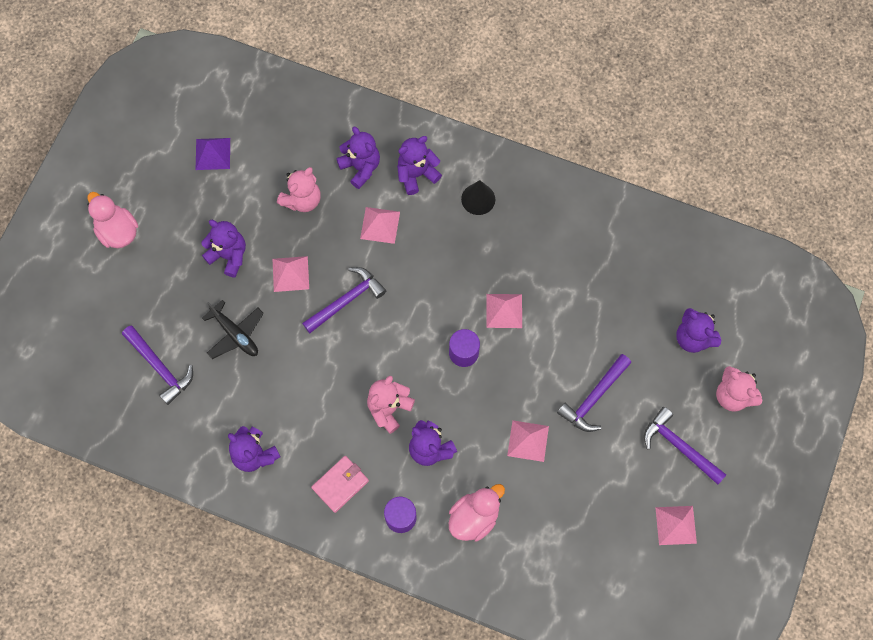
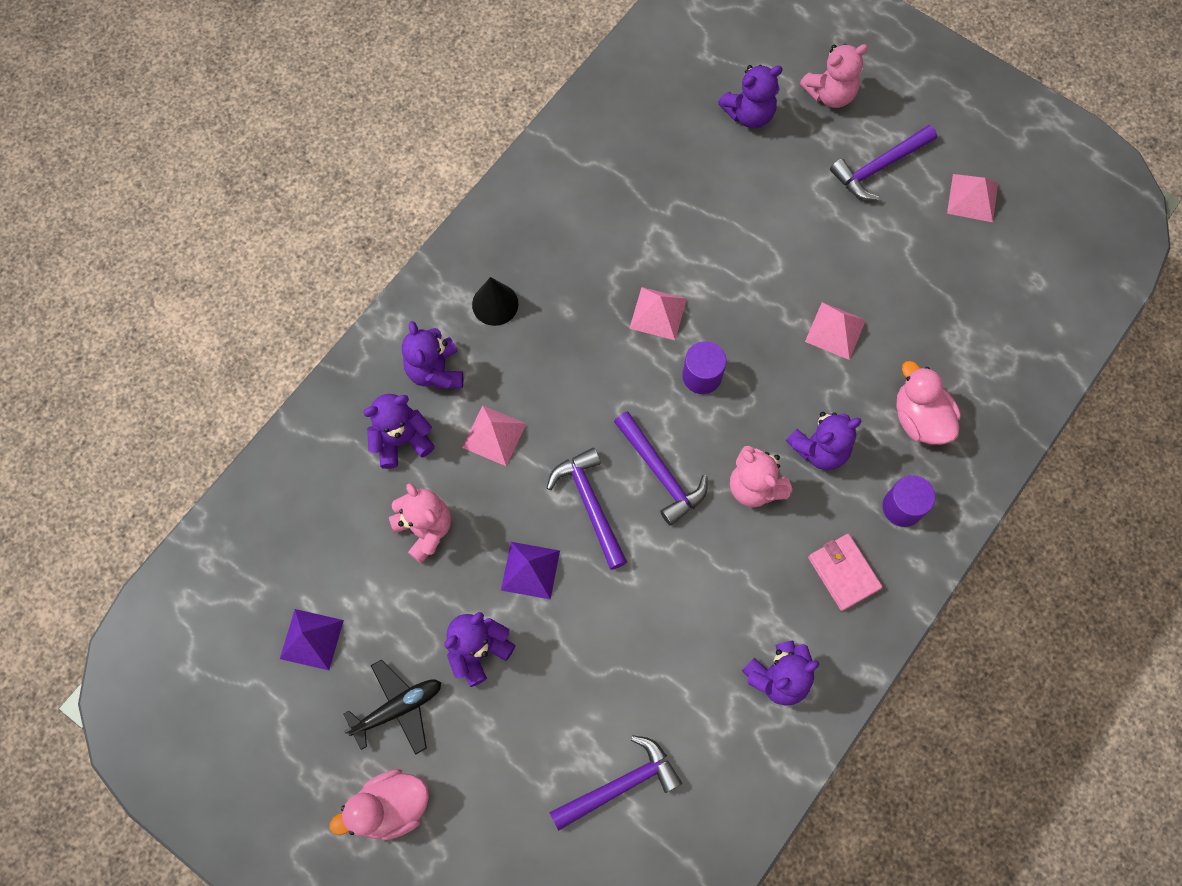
camera: 75 degrees left, 0 degrees up
(235, 334) = (599, 666): black plane -> black plane (398, 708)
(290, 274) = (530, 570): pink pyramid -> purple pyramid
(594, 397) = (797, 242): purple hammer -> purple hammer (660, 473)

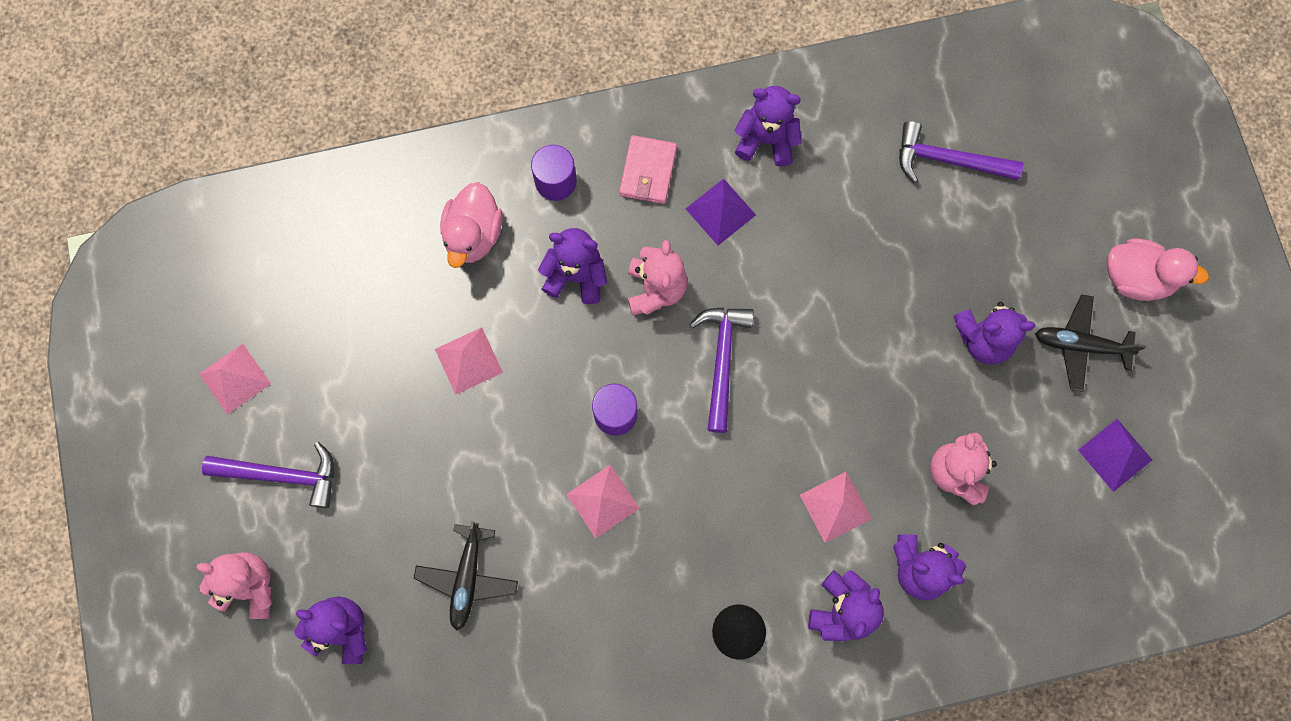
camera: 140 degrees left, 5 degrees up
(530, 570) = (893, 368): purple pyramid -> purple pyramid (720, 211)
(590, 504) = (801, 381): purple hammer -> none
(701, 200) = (467, 578): none -> black plane

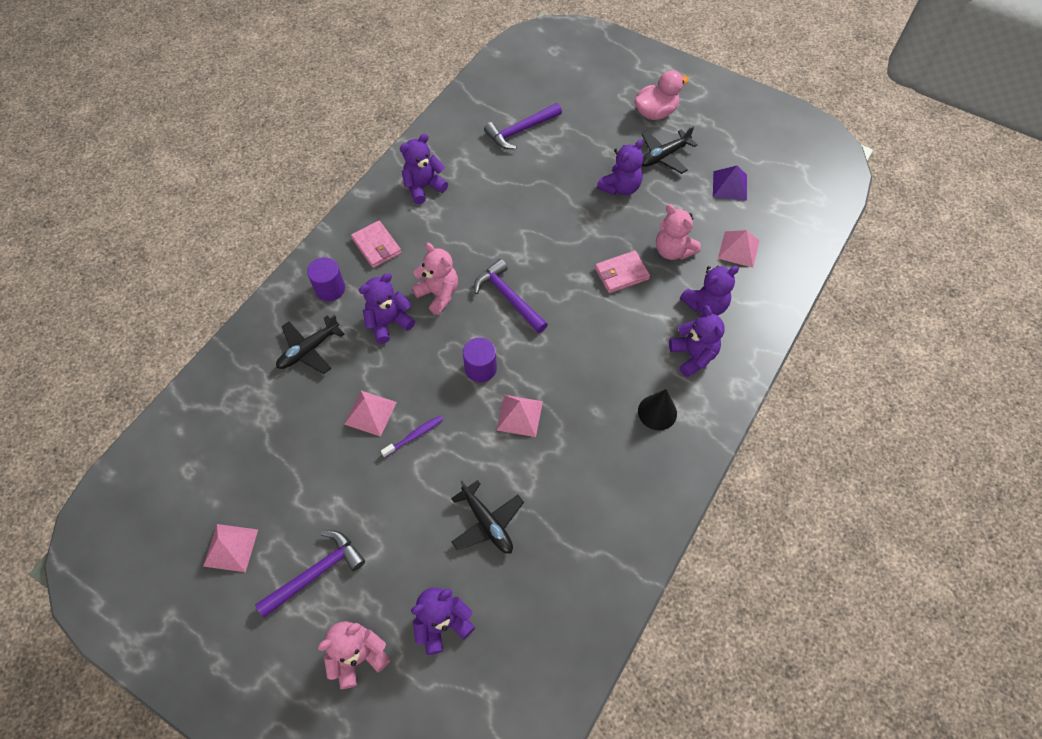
camera: 45 degrees left, 15 degrees down
(473, 235) = (308, 350): pink duck -> black plane
(486, 425) = (414, 436): none -> purple toothbrush
(720, 211) = (434, 234): purple pyramid -> none
(835, 506) = (637, 313): pink pyramid -> pink pyramid (738, 249)
(869, 445) = (621, 273): none -> pink wallet

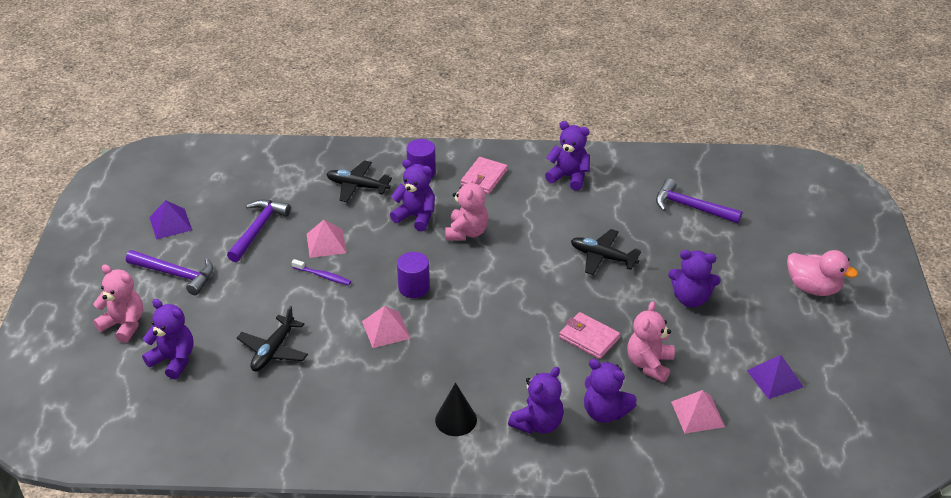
camera: 60 degrees right, 20 degrees down
(230, 547) = (170, 223): pink pyramid -> purple pyramid
(508, 297) = (499, 275): purple hammer -> purple hammer (258, 229)
(663, 156) = (762, 315): black plane -> black plane (602, 257)

